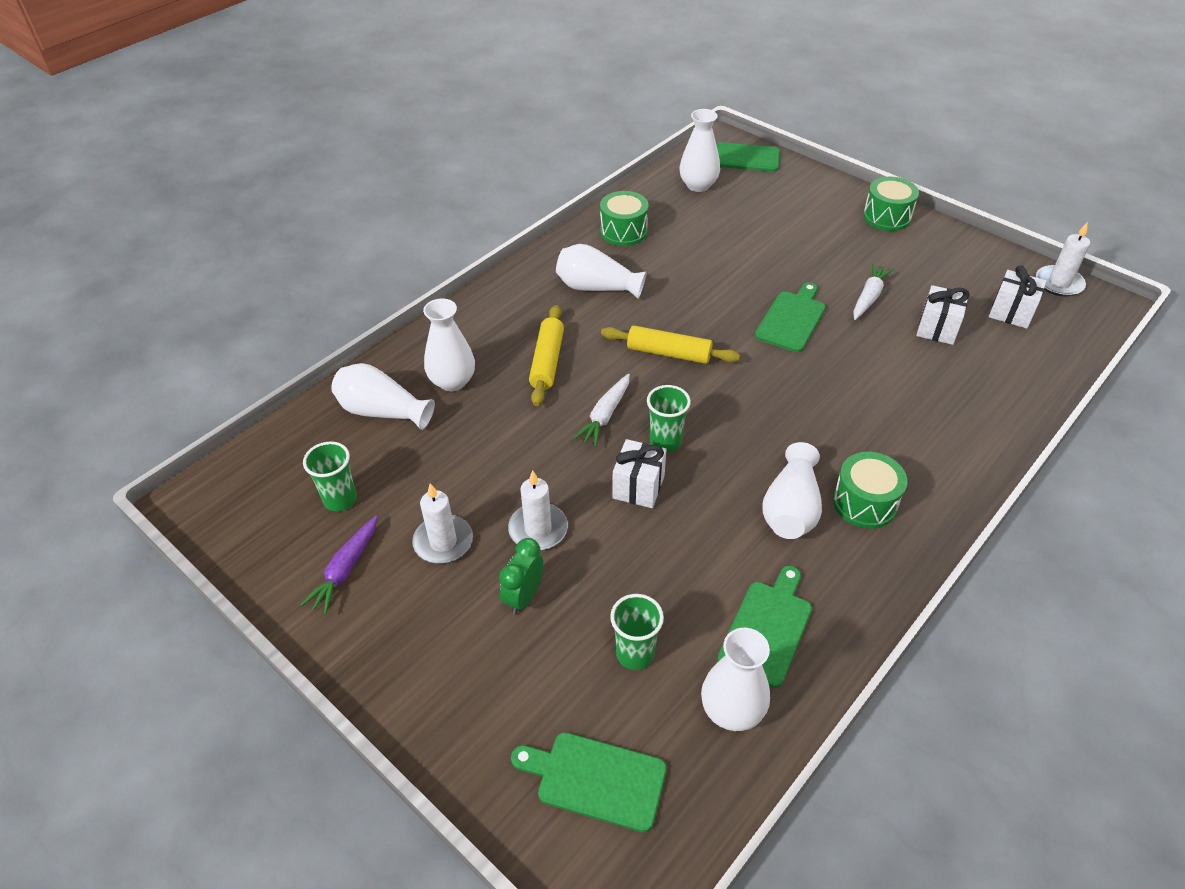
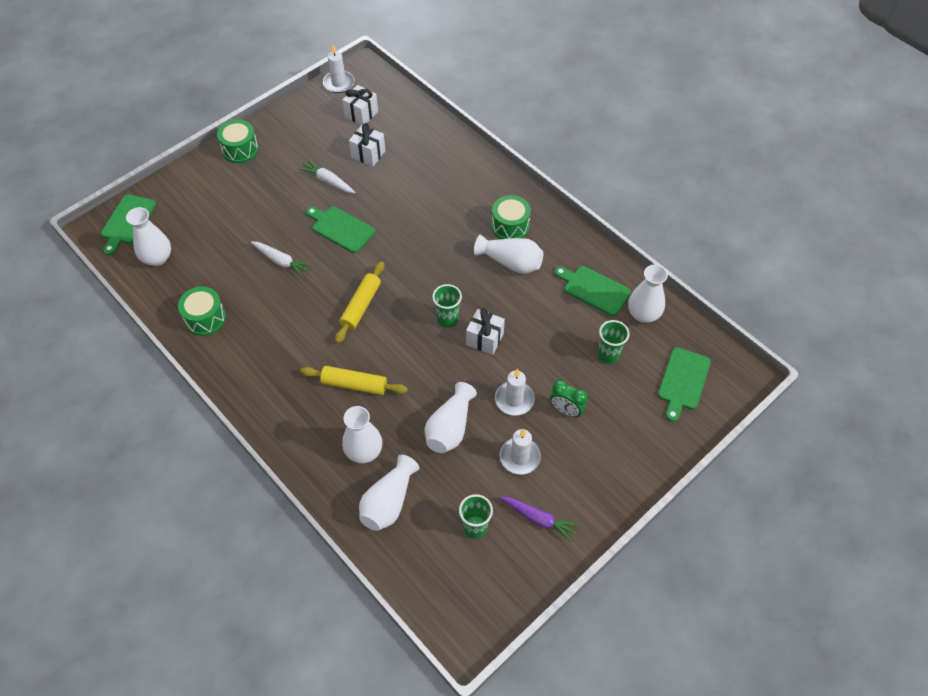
camera: 85 degrees left, 10 degrees up
(597, 287) = (274, 344): white vase -> white vase (450, 427)
(605, 415) = (417, 352): white carrot -> white carrot (281, 261)

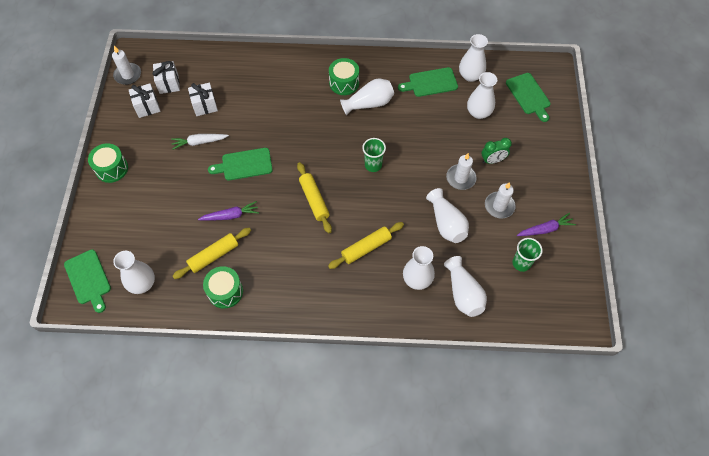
camera: 45 degrees left, 5 degrees up
(231, 282) = (214, 256): none -> yellow rolling pin
(281, 261) = (230, 215): white carrot -> purple carrot
(484, 339) = (406, 159): white gift -> white gift (147, 107)
(608, 355) = (478, 112): green cup -> white vase

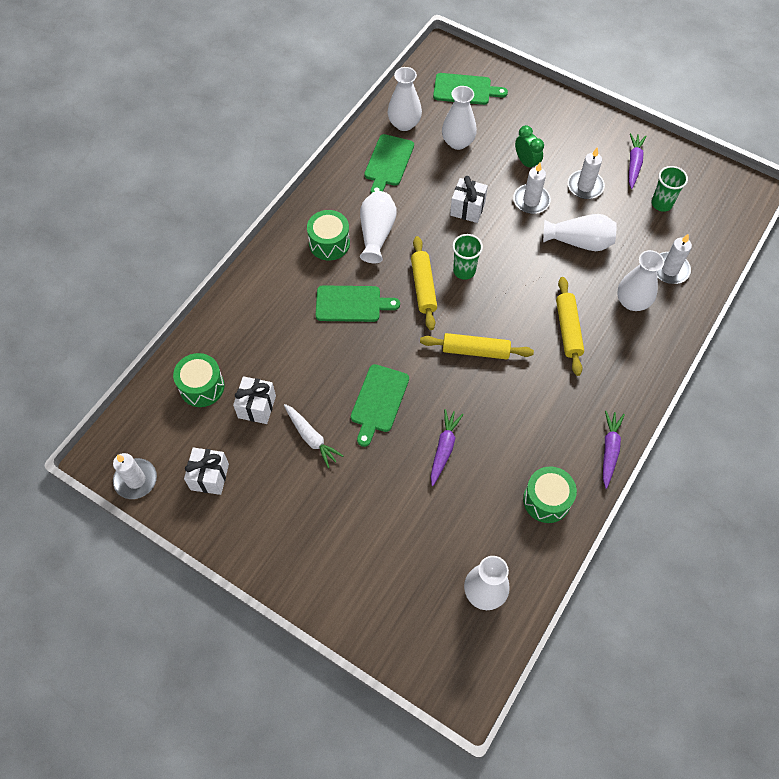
camera: 60 degrees left, 0 degrees up
(88, 279) = (441, 658): green cutting board -> green cutting board (352, 304)
(112, 168) = (283, 562): green drum -> green drum (202, 387)
(169, 84) = (189, 434): white gift -> white gift (467, 209)
(199, 142) = (311, 437): white carrot -> white carrot turned 60 degrees counterclockwise
(214, 256) = (490, 492): yellow rolling pin -> yellow rolling pin (423, 287)
(284, 315) = (609, 450): none -> purple carrot
(463, 293) = (670, 269): white vase -> white candle
(492, 160) = (526, 162): green clock -> green clock turned 45 degrees counterclockwise

